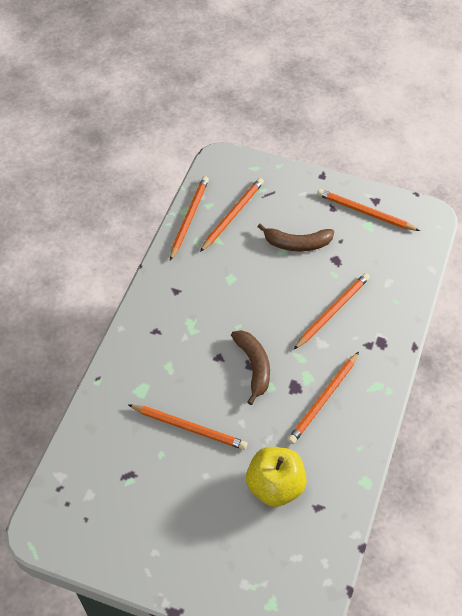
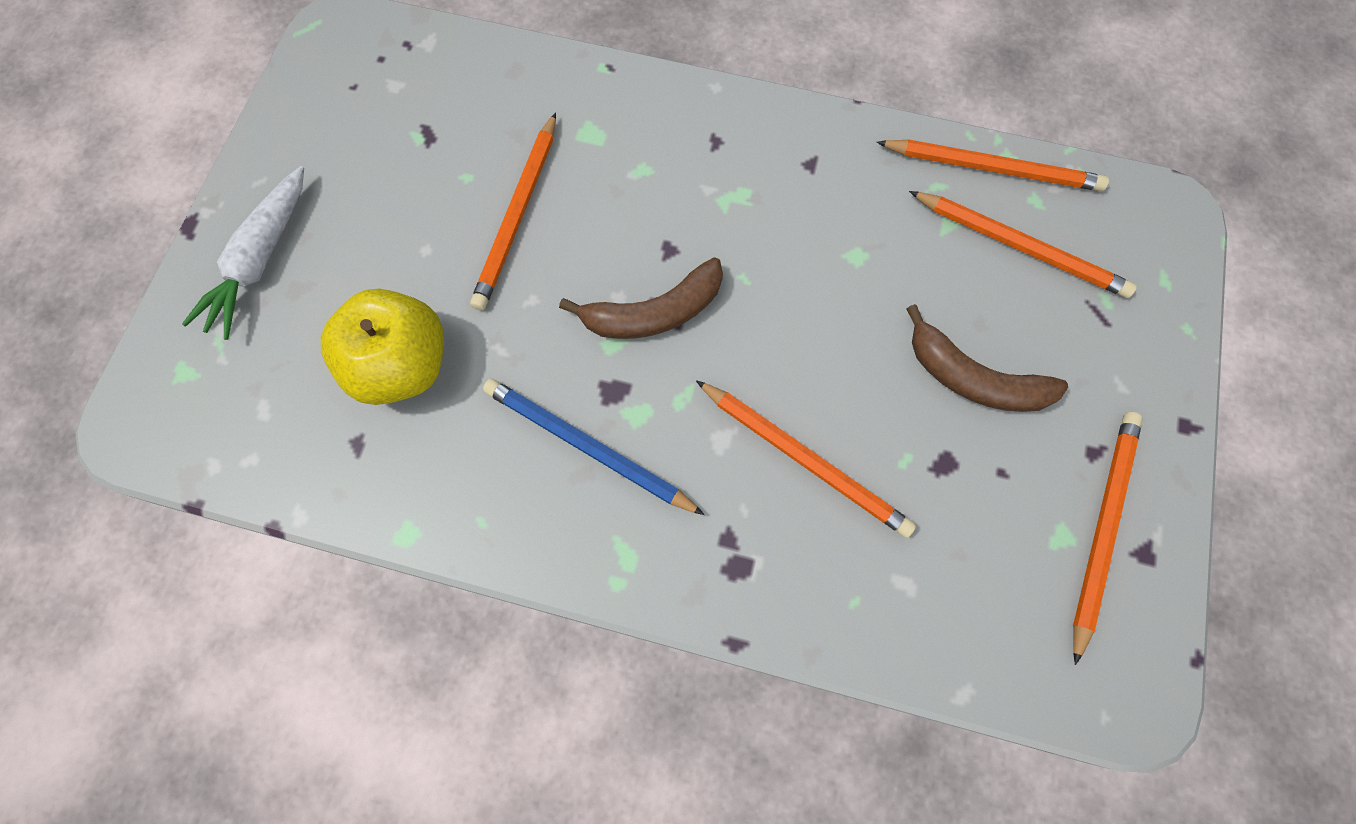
camera: 85 degrees right, 15 degrees up
(203, 566) = (260, 260): none -> white carrot
(297, 244) = (973, 378): brown banana -> brown banana turned 60 degrees counterclockwise
(323, 399) = (587, 447): orange pencil -> blue pencil

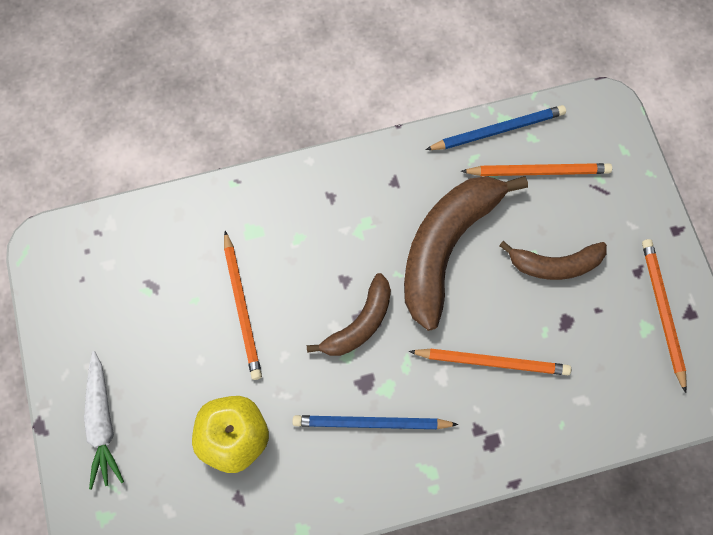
camera: 30 degrees left, 0 degrees up
(830, 277) = (446, 247): none -> brown banana
(993, 168) = (498, 130): orange pencil -> blue pencil

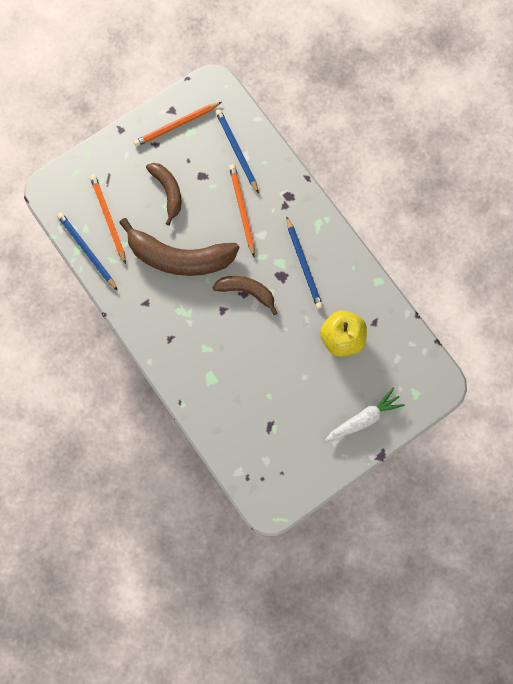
camera: 110 degrees left, 5 degrees up
(242, 307) = (263, 365): orange pencil -> none
(594, 388) = (236, 151): none -> blue pencil

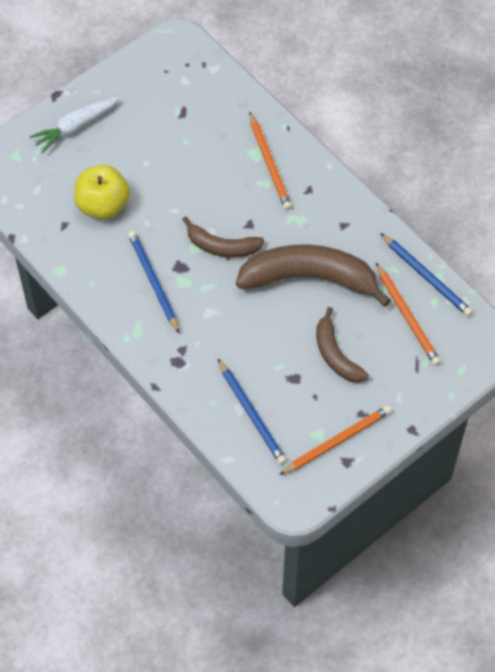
camera: 175 degrees right, 15 degrees down
(242, 209) = (237, 340): orange pencil -> orange pencil (269, 163)

